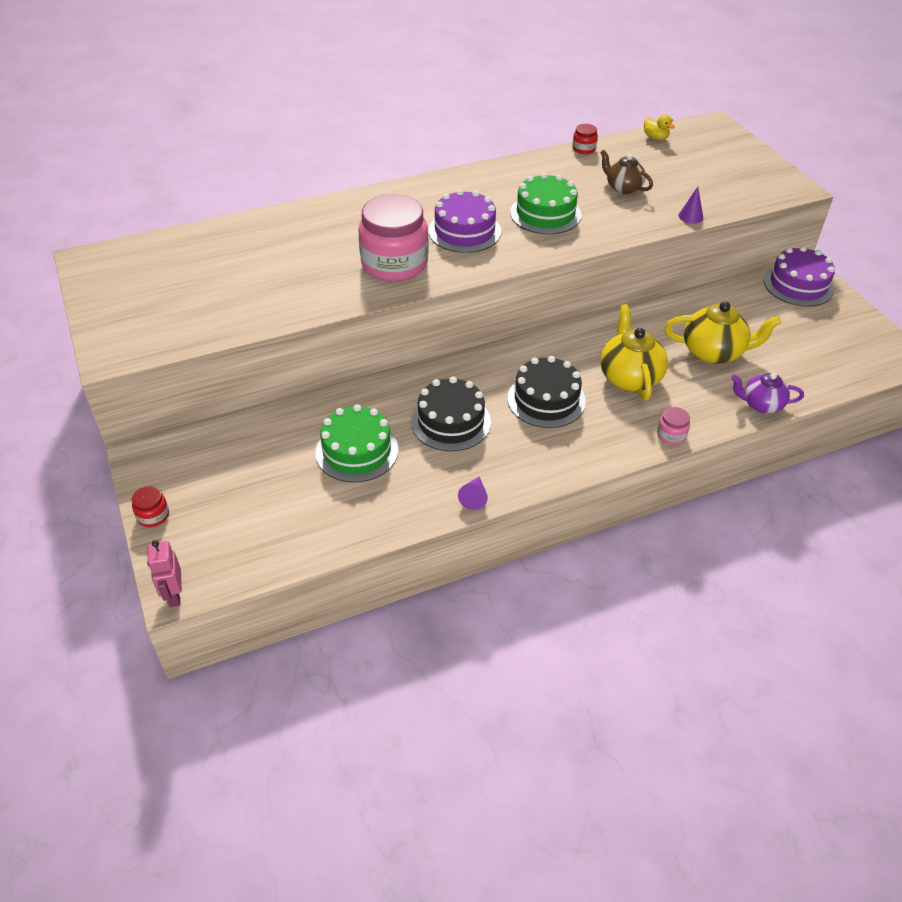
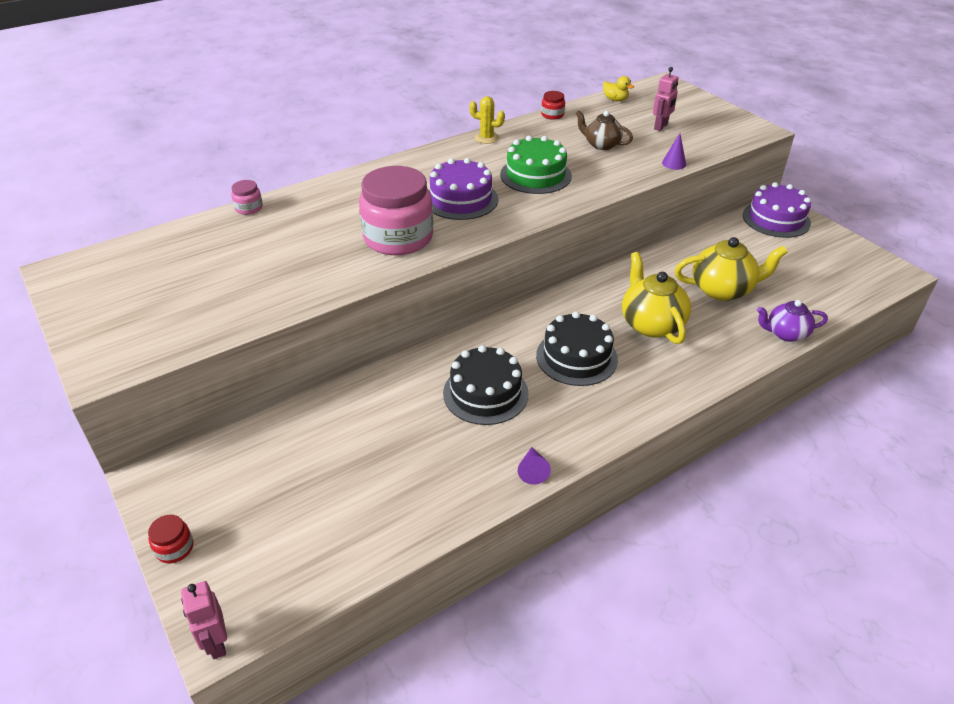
camera: 10 degrees left, 5 degrees down
(357, 451) = (393, 438): green cake -> none
(509, 168) = (486, 138): none -> yellow cactus
(671, 435) = (711, 375): pink jar -> pink jar (249, 208)
(692, 174) = (661, 127): none -> pink robot

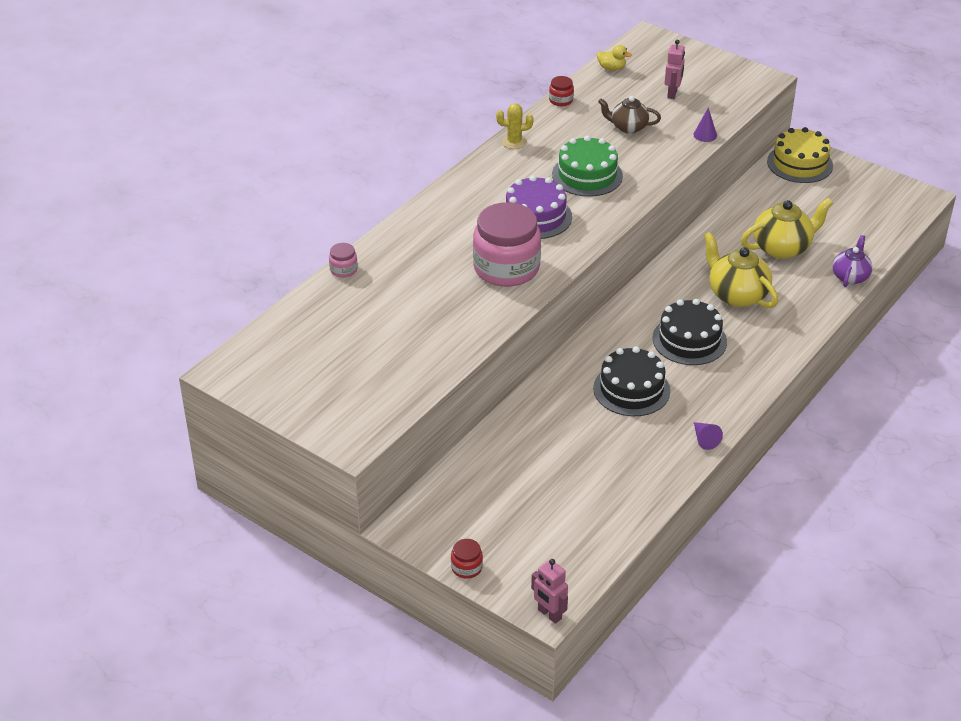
camera: 20 degrees left, 0 degrees up
(776, 219) = (799, 163): purple cake -> yellow cake
(786, 333) = (850, 277): purple teapot -> purple teapot turned 135 degrees clockwise

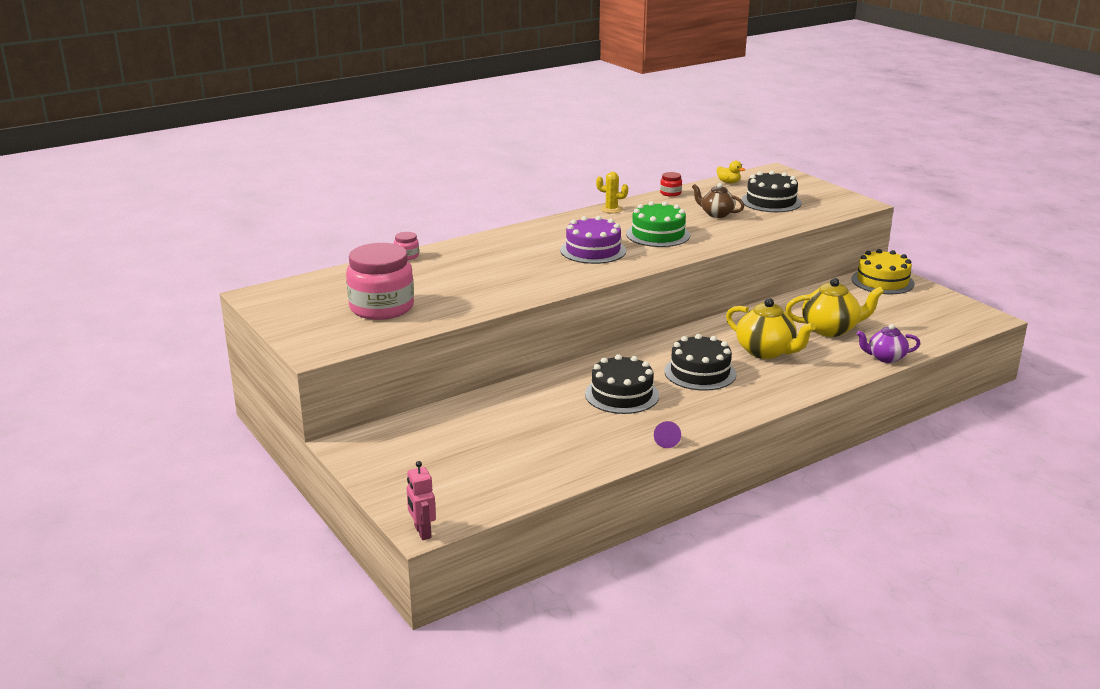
camera: 20 degrees right, 15 degrees down
(466, 567) = (376, 483): red jar -> none
(506, 268) = (541, 275): pink jar -> pink jar (382, 307)
(672, 94) = (771, 201): pink robot -> black cake
(705, 135) = (782, 227): purple cone -> none
(737, 295) = (766, 352): yellow teapot -> yellow teapot turned 150 degrees clockwise
(850, 277) = (885, 358): purple teapot -> purple teapot turned 135 degrees counterclockwise

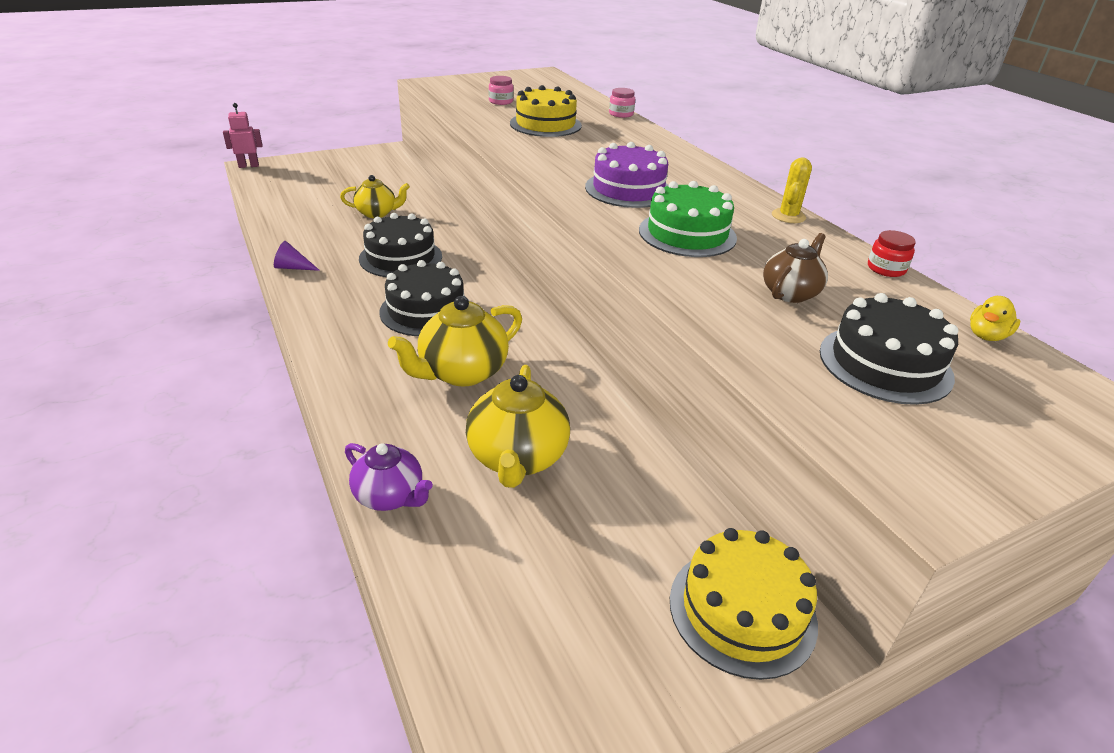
camera: 95 degrees right, 10 degrees up
(382, 307) = (501, 101): pink jar -> pink jar, size x0.42
(451, 284) = (545, 124): none -> yellow cake
(535, 420) = (377, 213): none -> yellow teapot
(885, 358) = (390, 496): purple teapot -> purple teapot turned 120 degrees clockwise

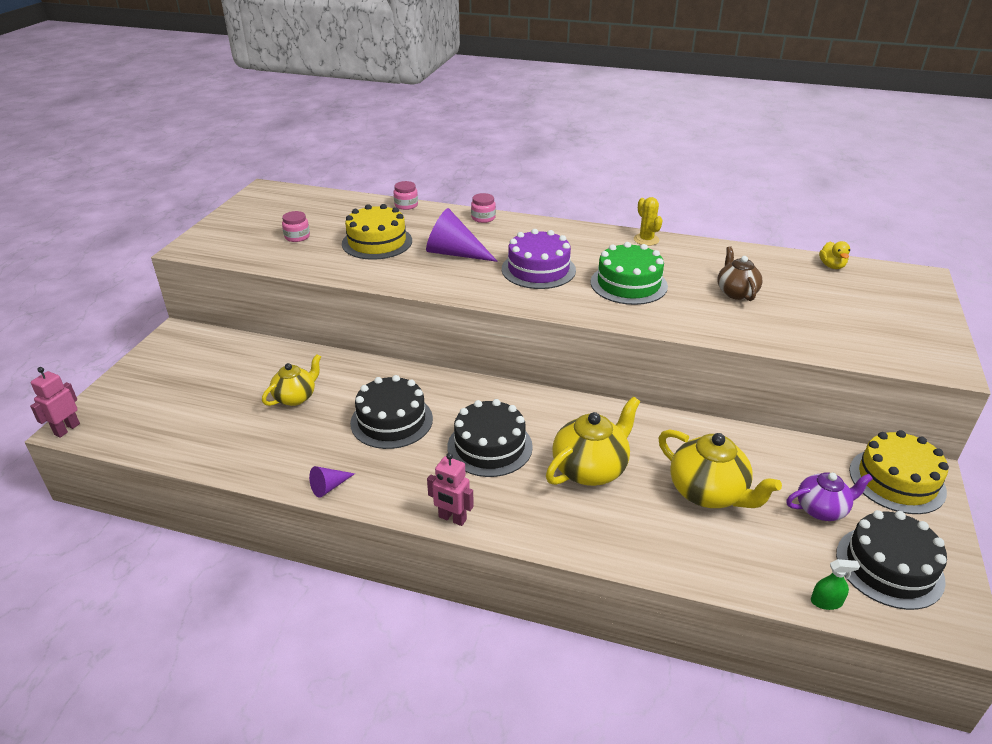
camera: 45 degrees left, 0 degrees up
(314, 331) = (452, 518): none -> pink robot
(390, 496) = (699, 569): purple teapot -> purple teapot (821, 509)
(434, 619) = (826, 602): none -> green spray bottle
(462, 372) = (590, 469): yellow teapot -> yellow teapot turned 135 degrees counterclockwise
(585, 152) = (454, 253): none -> purple cone
(664, 143) = (483, 218): none -> pink jar
(885, 364) = (831, 308): black cake -> black cake (889, 567)
(886, 269) = (740, 250): red jar -> none

